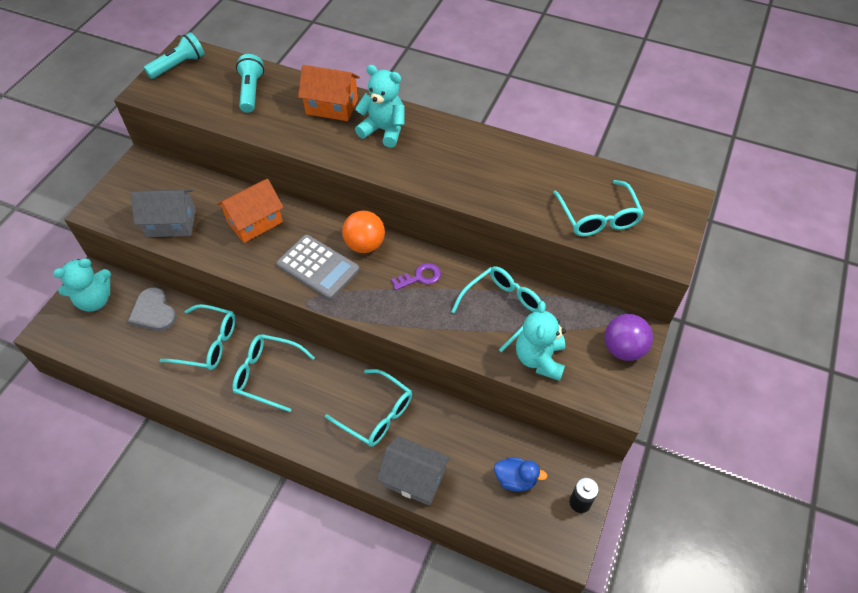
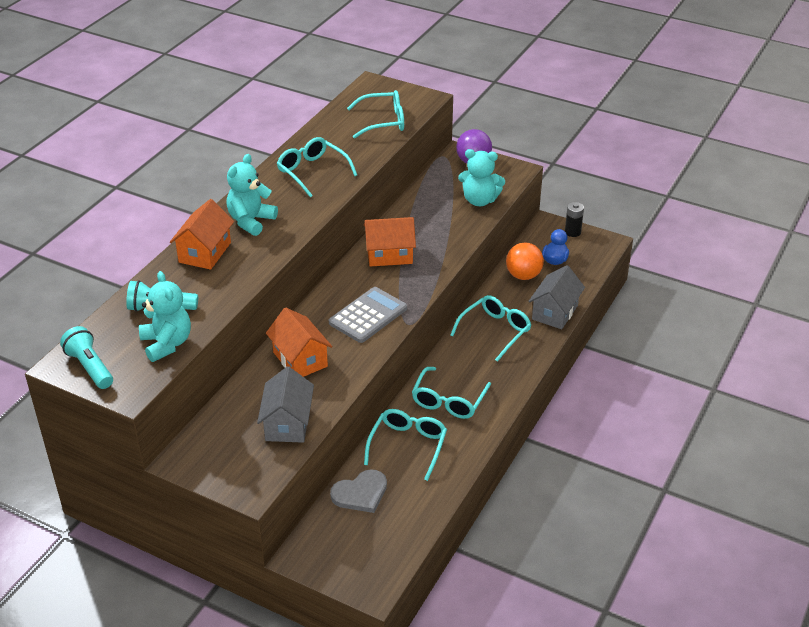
camera: 85 degrees left, 15 degrees down
(95, 300) = (335, 548): turquoise teddy bear -> turquoise teddy bear (167, 344)
(365, 245) = (346, 286): orange ball -> orange ball (523, 275)
(420, 277) = (389, 255): purple key -> orange house
(502, 308) = (429, 214): turquoise glasses -> turquoise glasses (312, 172)

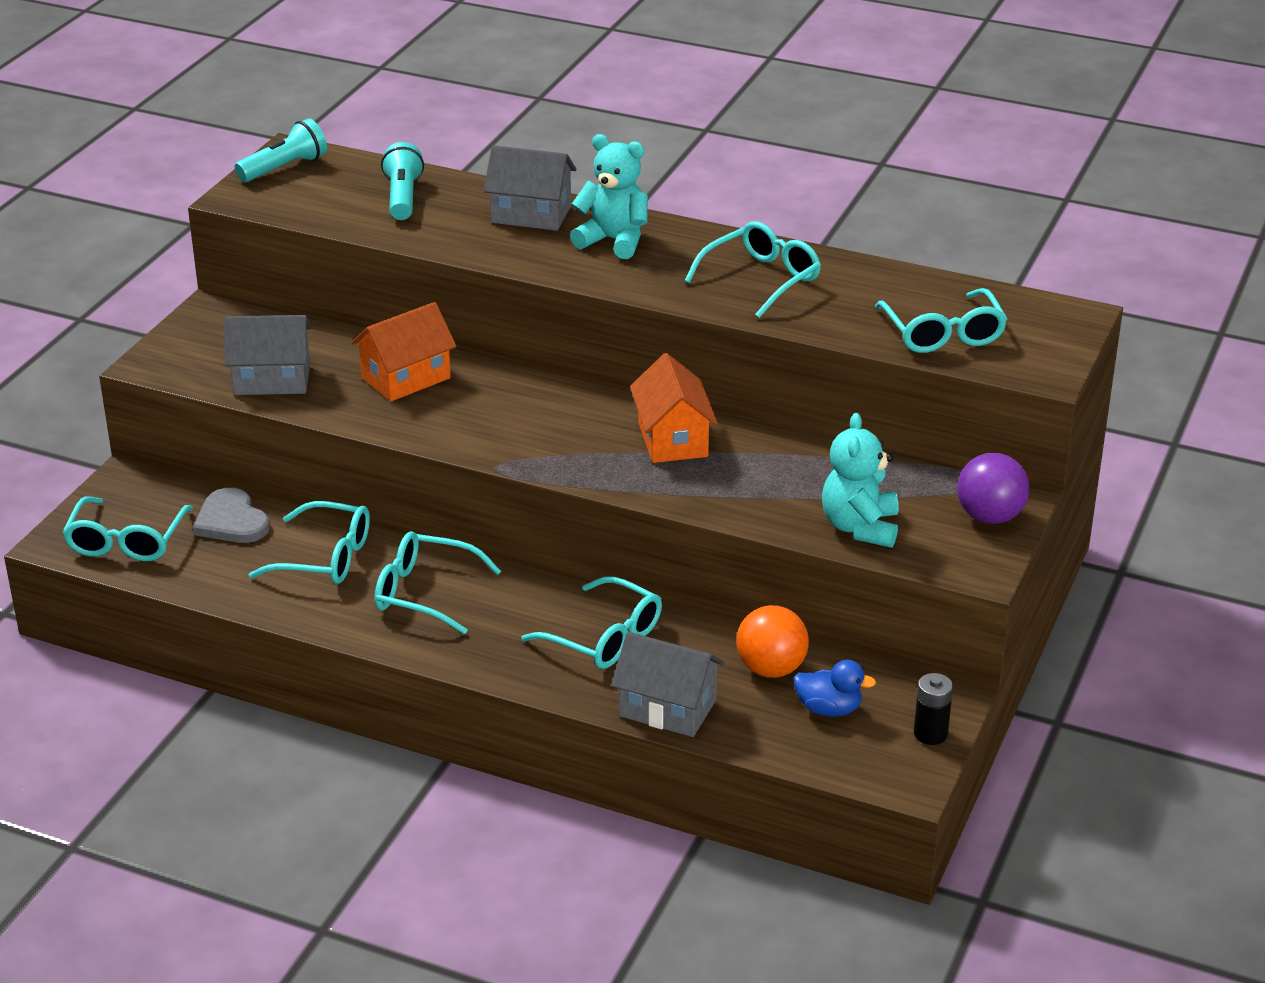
camera: 85 degrees right, 5 degrees down
(167, 344) = (328, 210): turquoise teddy bear -> none
(205, 252) = (531, 214): orange house -> grey house
(368, 315) = (511, 428): grey calculator -> none
(377, 549) = (126, 541): none -> turquoise glasses

